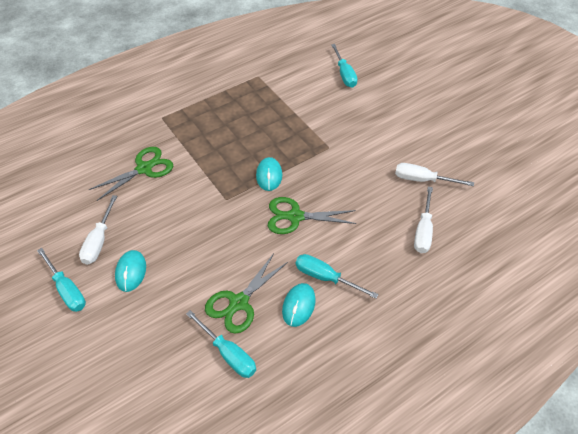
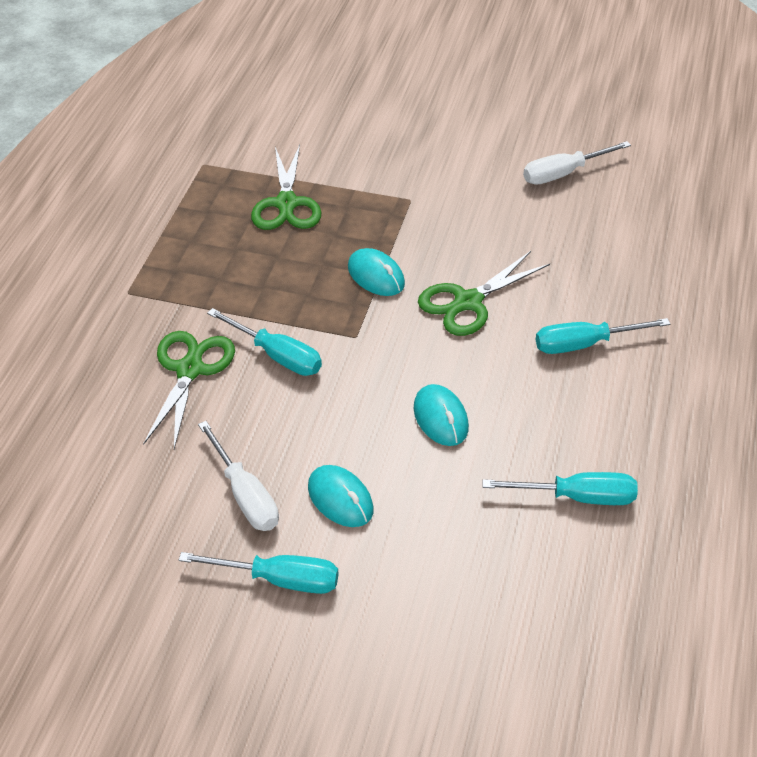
camera: 40 degrees left, 5 degrees down
(239, 303) = (521, 437): green scissors -> green scissors (286, 204)
(298, 306) = (591, 393): turquoise mouse -> turquoise mouse (440, 418)
(344, 74) = (321, 102): turquoise screwdriver -> turquoise screwdriver (277, 356)
(423, 231) = (628, 228): white screwdriver -> none

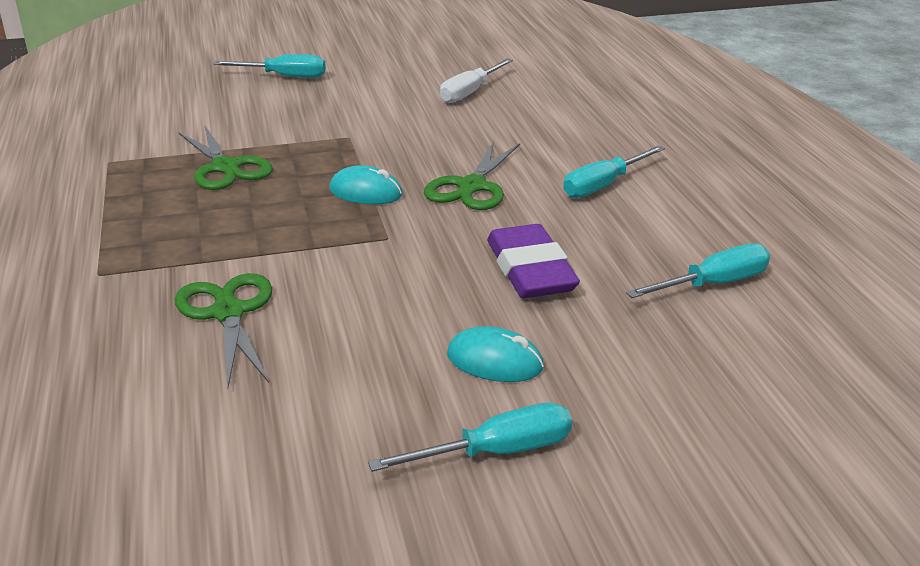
camera: 30 degrees left, 15 degrees down
(245, 495) = (388, 394): white screwdriver -> none
(277, 356) = (318, 274): turquoise screwdriver -> turquoise screwdriver (284, 76)
(440, 418) = (530, 270): turquoise mouse -> purple eraser

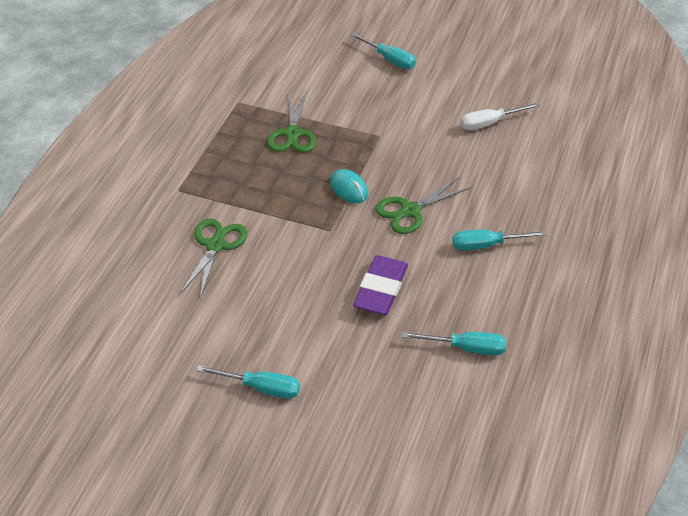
camera: 35 degrees right, 15 degrees up
(495, 361) = (307, 338): turquoise mouse -> none

